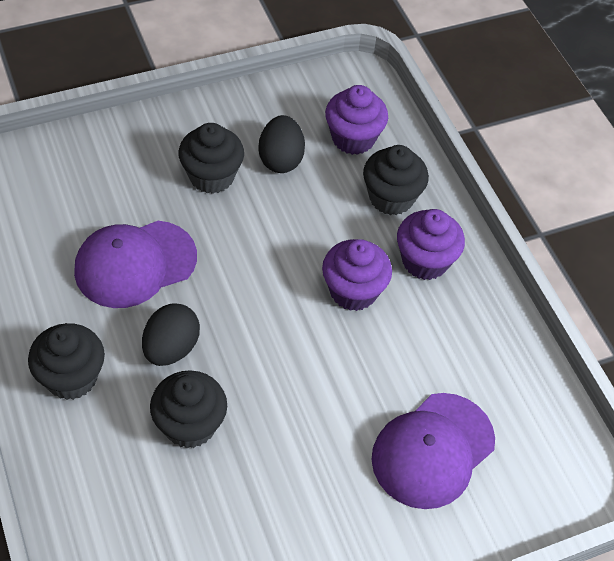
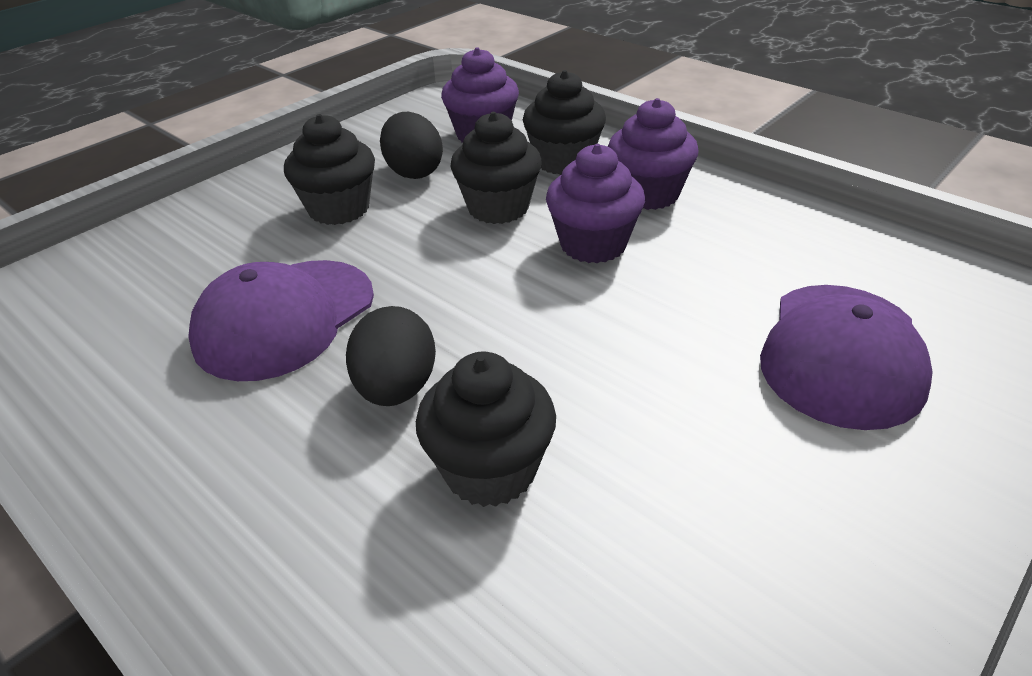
camera: 20 degrees left, 15 degrees down
(71, 377) = (253, 489): black cupcake -> black cupcake (498, 208)

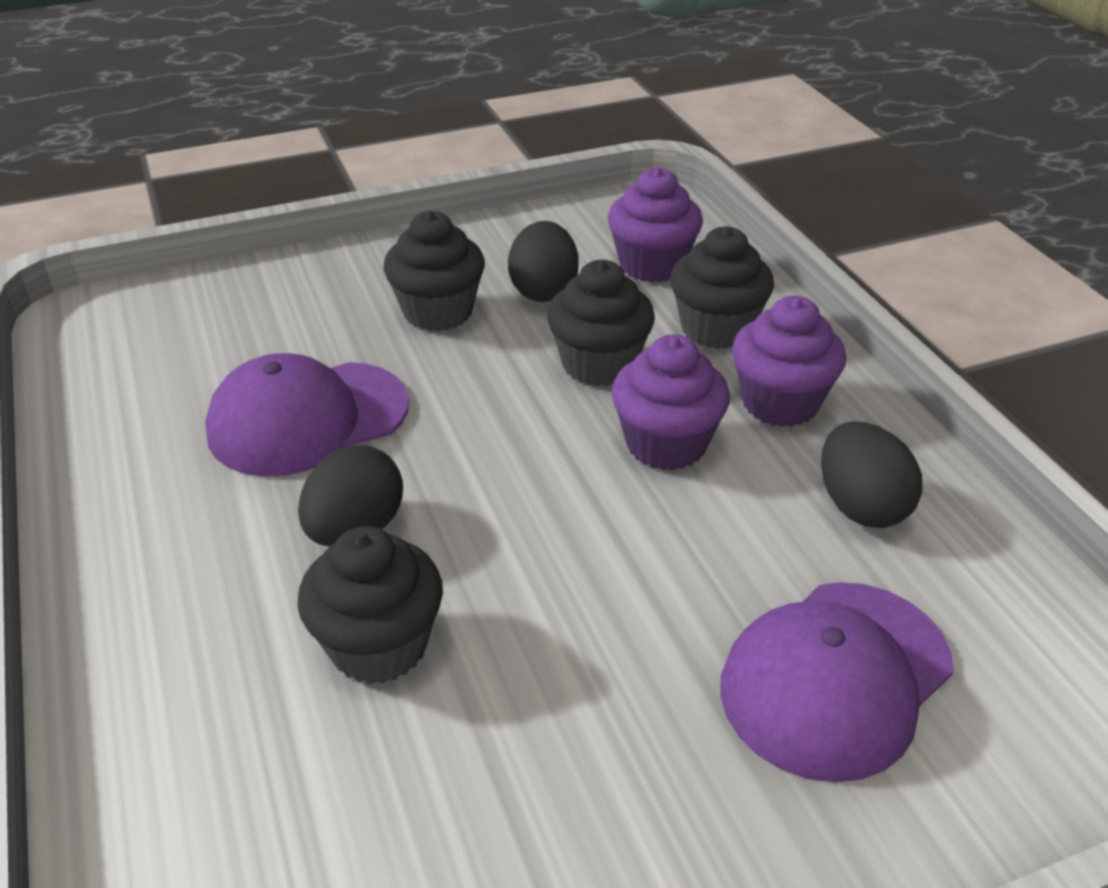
camera: 25 degrees right, 0 degrees up
(758, 240) = (860, 506): none -> black egg

